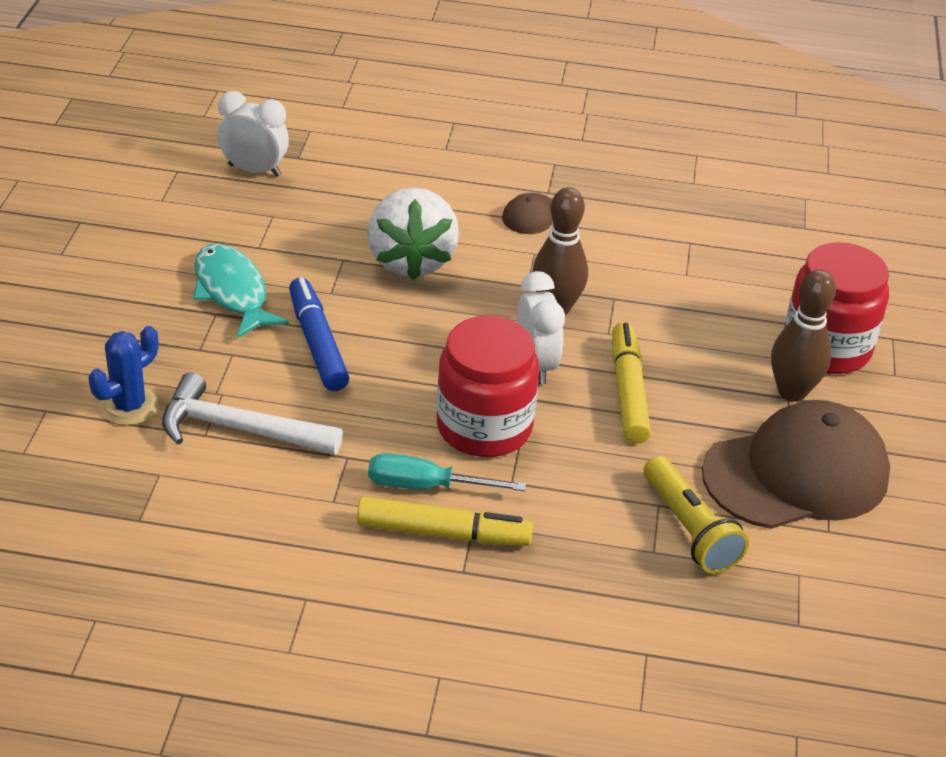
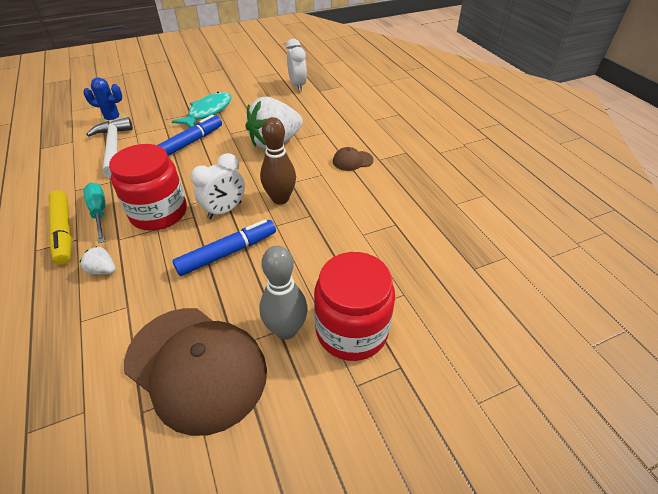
camera: 60 degrees right, 5 degrees up
(570, 510) = (103, 270): none -> white strawberry
(628, 391) = (227, 252): yellow marker -> blue marker
(689, 529) = (108, 330): yellow flashlight -> none
(792, 392) = (286, 330): brown bowling pin -> grey bowling pin

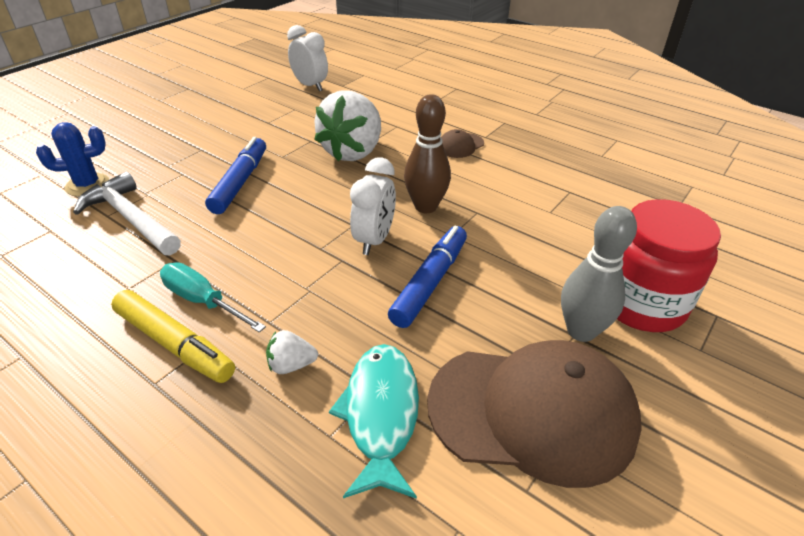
camera: 30 degrees left, 5 degrees down
(159, 213) = (291, 272): red jar -> none
(208, 112) = (224, 141): turquoise fish -> turquoise fish (381, 414)

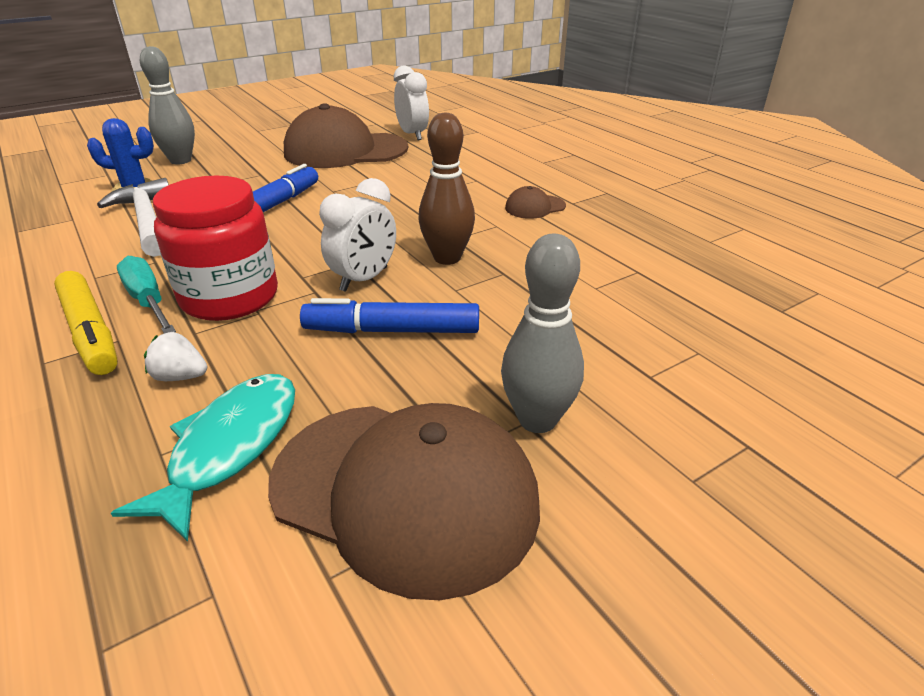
camera: 20 degrees right, 5 degrees down
(109, 146) = (181, 160): none -> grey bowling pin
(262, 111) = (345, 151): none -> brown cap
(353, 152) = (408, 196): white strawberry -> none
(430, 282) = (392, 330): blue marker -> blue marker turned 135 degrees counterclockwise
(641, 303) = (644, 407): red jar -> red jar (229, 297)

